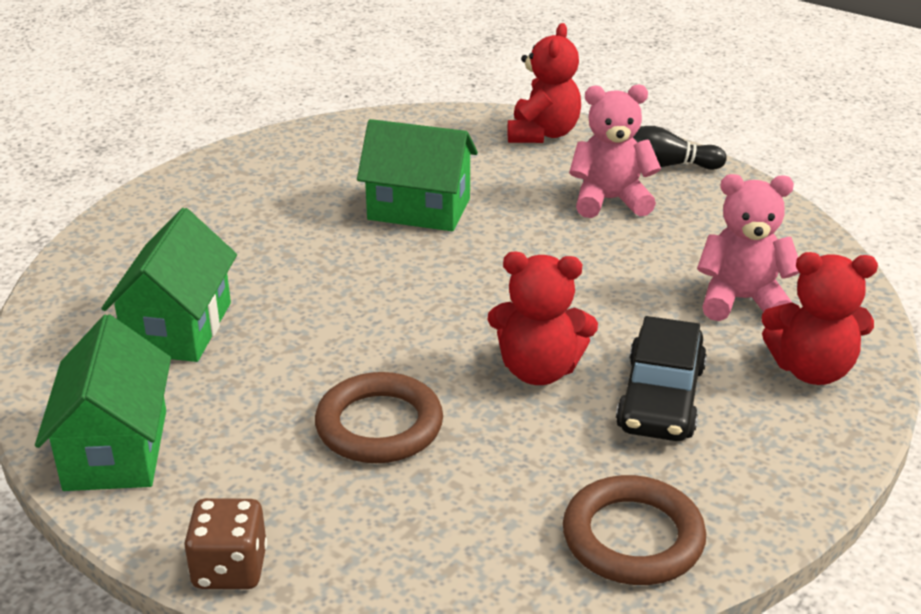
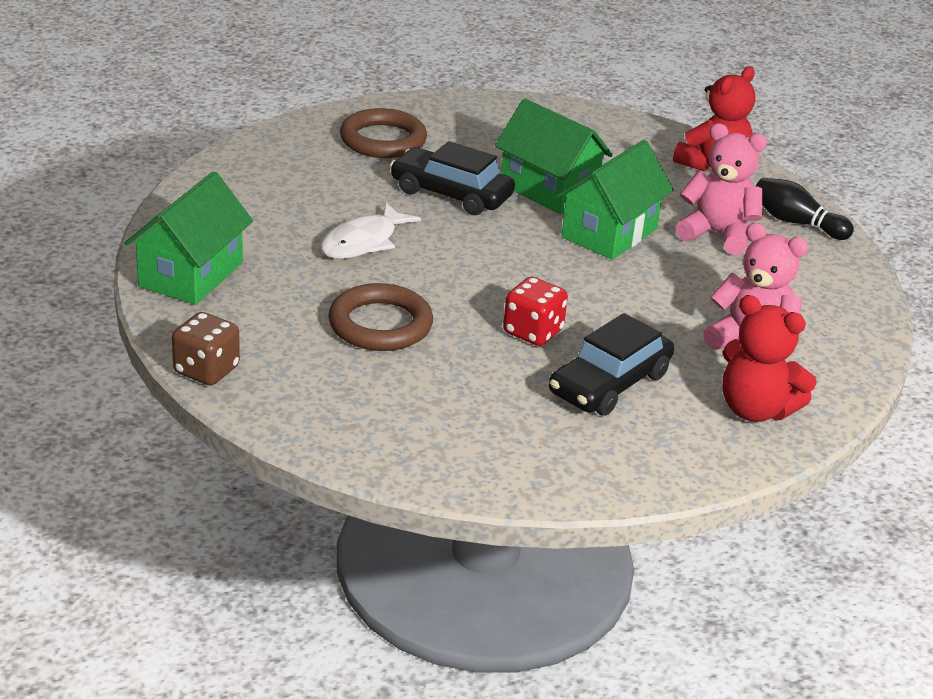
camera: 25 degrees right, 0 degrees up
(179, 328) = (294, 213): green house -> green house (609, 233)
(281, 334) = (363, 242): none -> white fish
(327, 247) = (451, 194): none -> black car
(539, 370) = (533, 332): red teddy bear -> red dice
(633, 537) = (495, 458): brown ring -> brown ring (383, 140)

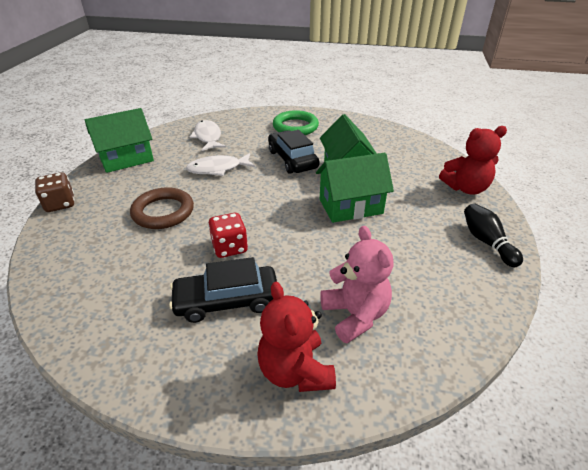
camera: 40 degrees right, 5 degrees up
(267, 198) = (208, 137): none -> white fish
(383, 140) = (295, 127): brown ring -> green ring
(717, 234) = (419, 230): pink teddy bear -> none

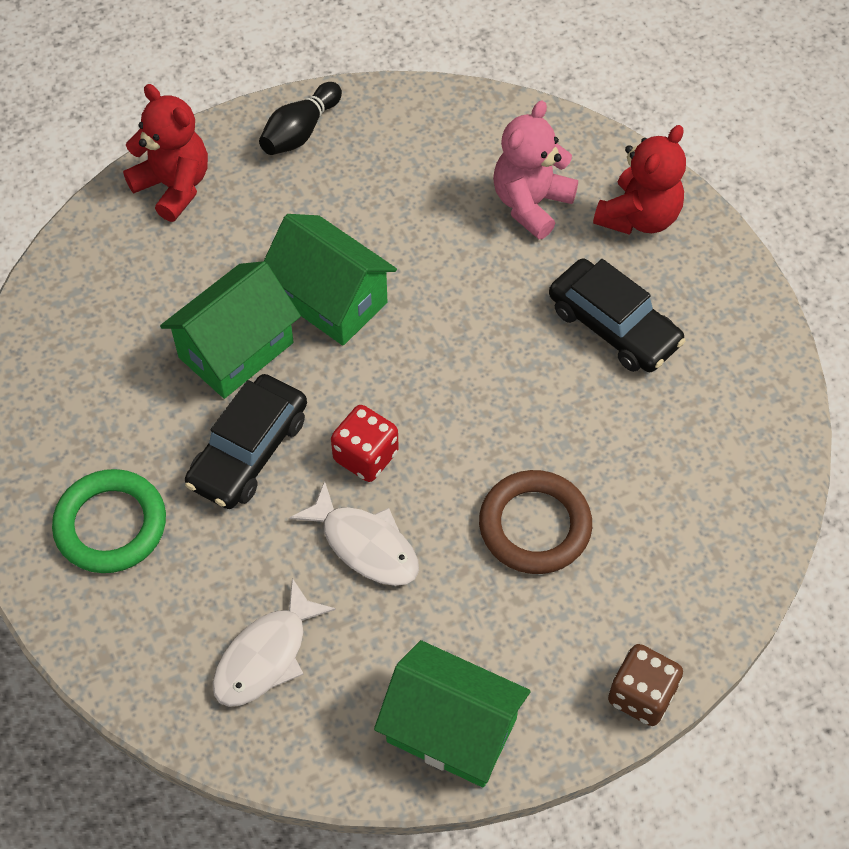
camera: 125 degrees left, 20 degrees up
(229, 247) = (532, 385): red dice -> red dice (365, 456)

